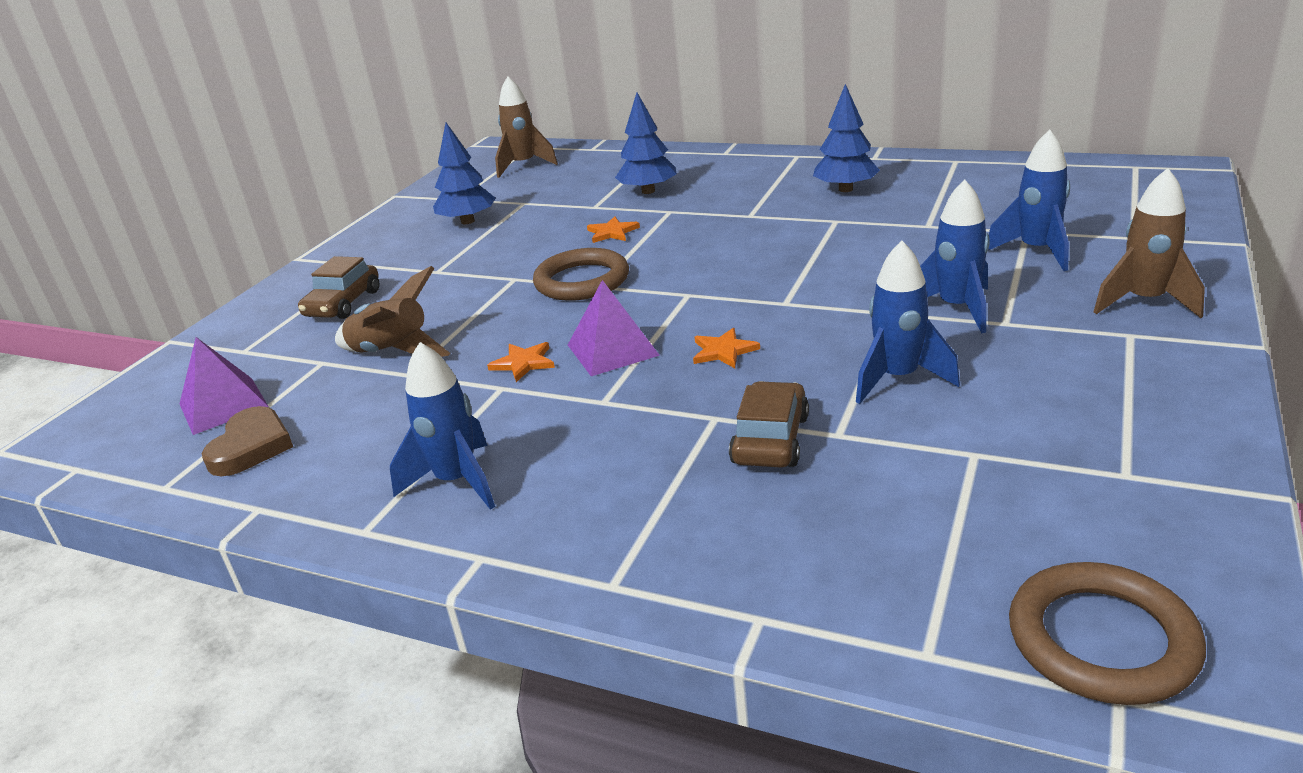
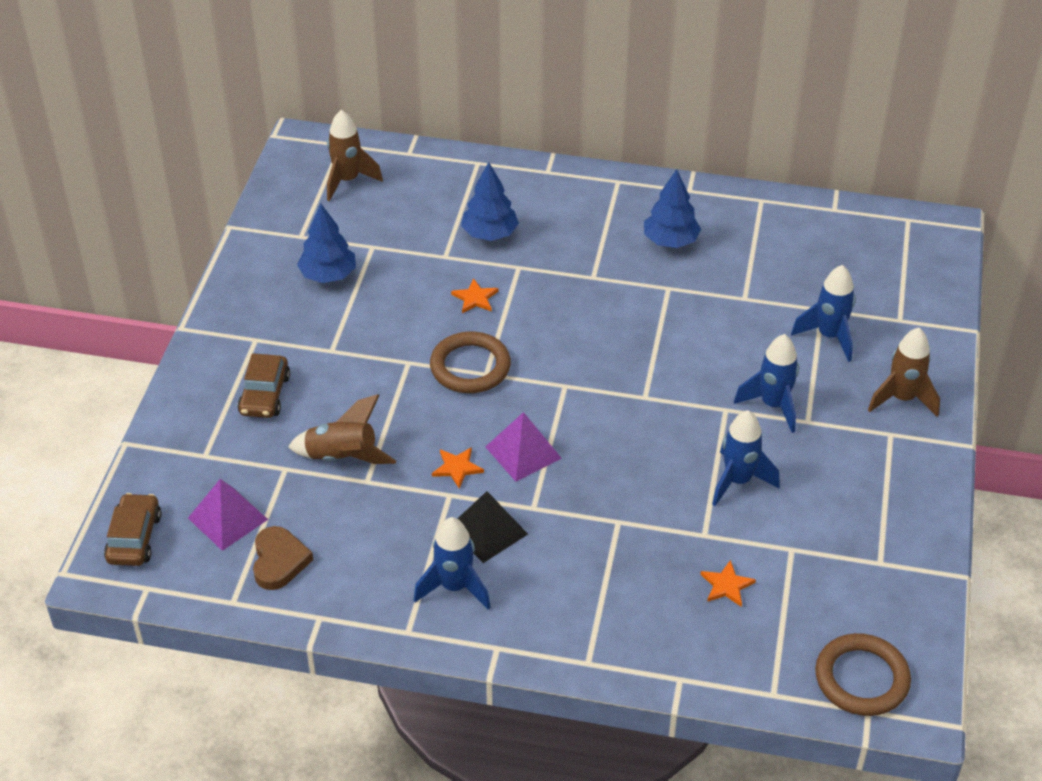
camera: 15 degrees left, 15 degrees up
(531, 423) = (487, 531): none -> black pyramid
(723, 351) = (609, 453): orange star -> orange star (726, 585)
(770, 439) = (660, 541): brown car -> brown car (134, 538)

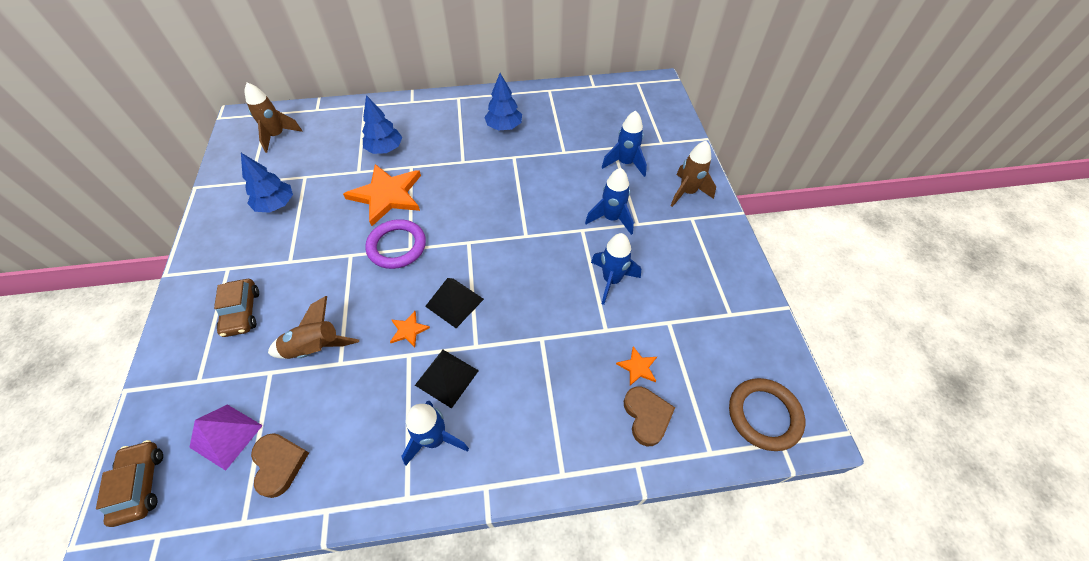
camera: 20 degrees left, 10 degrees up
(470, 367) = (397, 246): brown ring -> purple ring
(475, 298) = (387, 195): orange star -> orange star, size x2.32
(523, 452) = (454, 302): purple pyramid -> black pyramid
(713, 637) = (646, 416): none -> brown heart

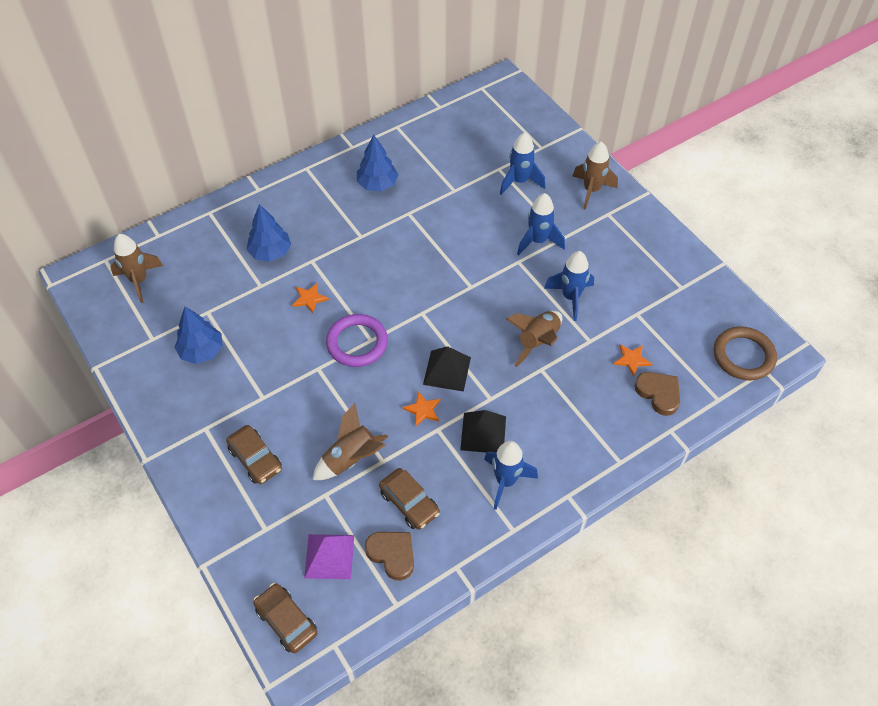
camera: 25 degrees left, 0 degrees up
(332, 417) = (409, 503): none -> brown car
(387, 195) = (309, 298): orange star -> orange star, size x0.43
(554, 310) = (537, 341): none -> brown rocket

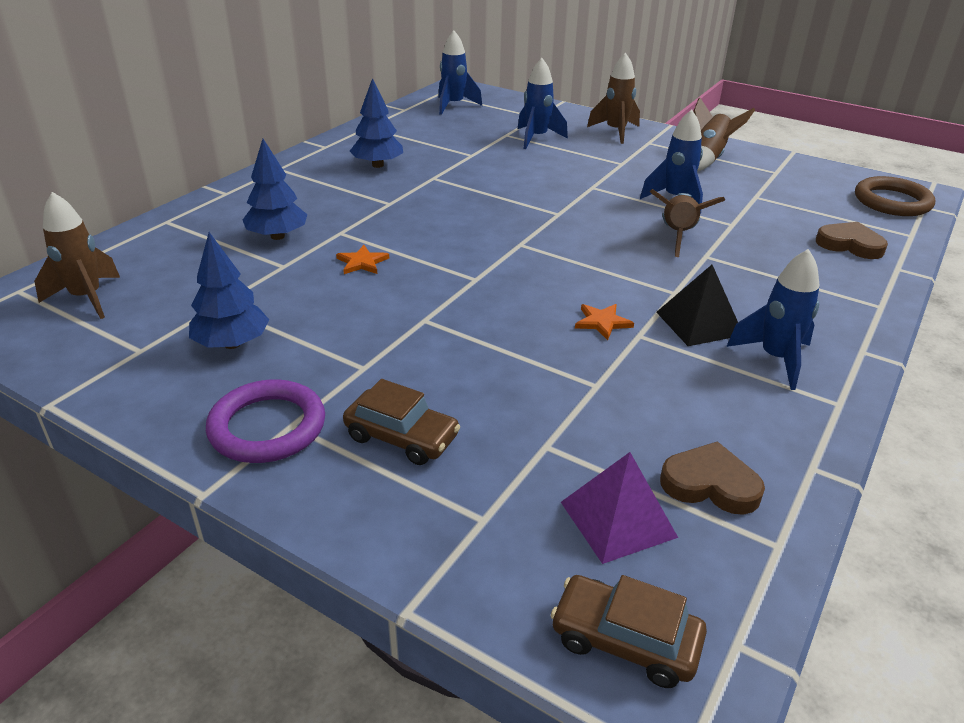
camera: 25 degrees left, 20 degrees down
(351, 459) = (550, 395): brown rocket -> brown rocket (708, 159)
(357, 343) = (459, 285): purple ring -> purple ring (267, 427)
(409, 503) = (676, 417): brown car -> none
(447, 370) = (597, 282): black pyramid -> none
(538, 241) = (598, 170): blue rocket -> blue rocket (454, 105)
(632, 359) = (791, 227): orange star -> none

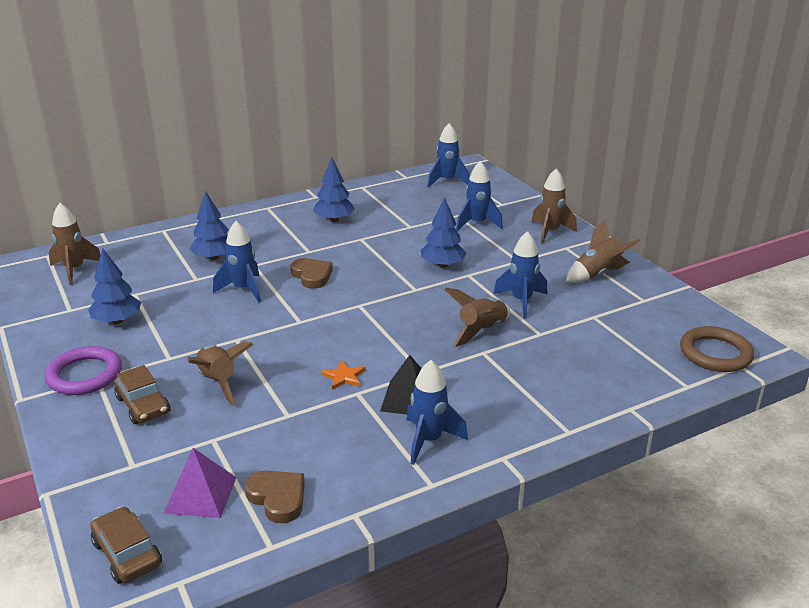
camera: 30 degrees right, 5 degrees down
(362, 262) = (243, 290): orange star -> blue rocket
(466, 376) = (218, 382): none -> brown rocket
(554, 184) = (442, 265): none -> blue tree
(850, 244) = (617, 378): brown heart -> brown heart (312, 276)

